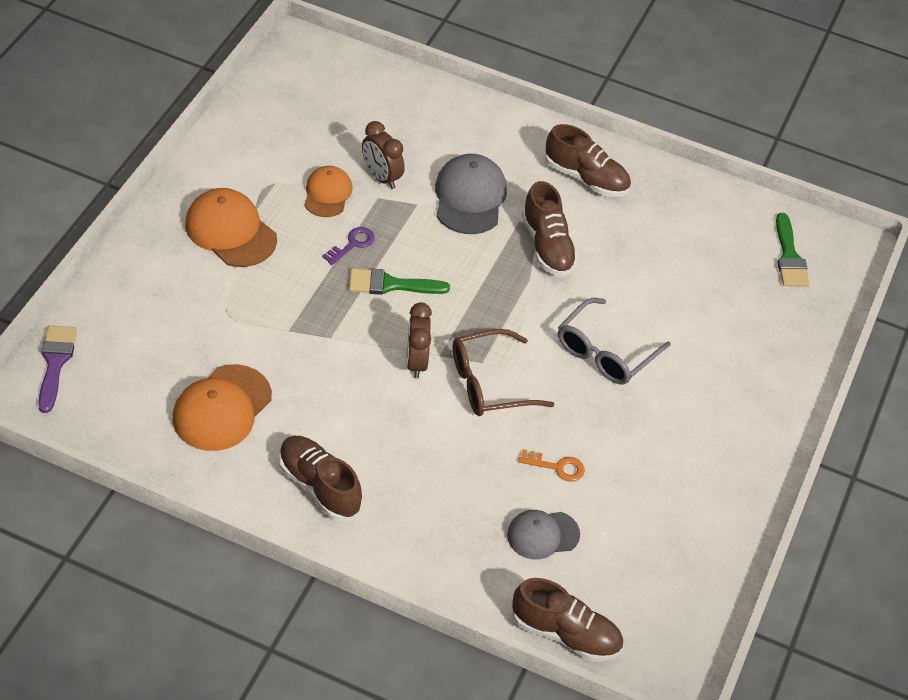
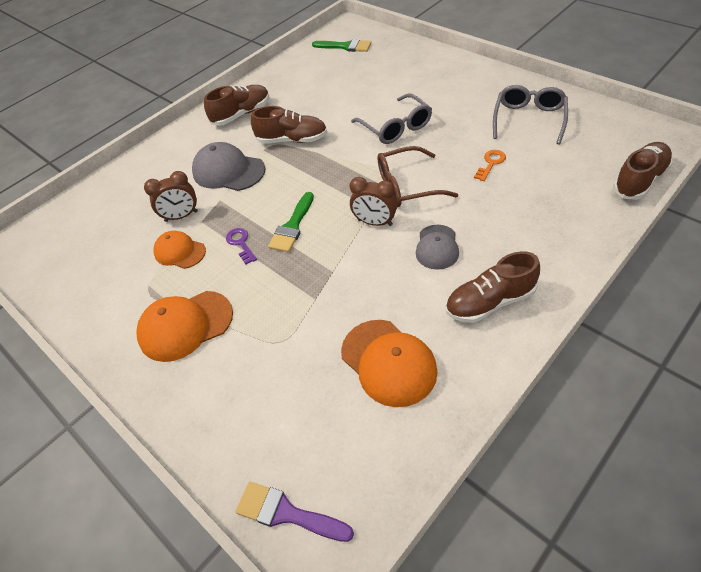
camera: 60 degrees left, 0 degrees up
(489, 383) = (407, 186): brown glasses -> brown glasses turned 75 degrees clockwise
(542, 535) = (551, 179): grey cap -> grey cap (437, 247)
(667, 503) = (529, 119): none -> grey glasses

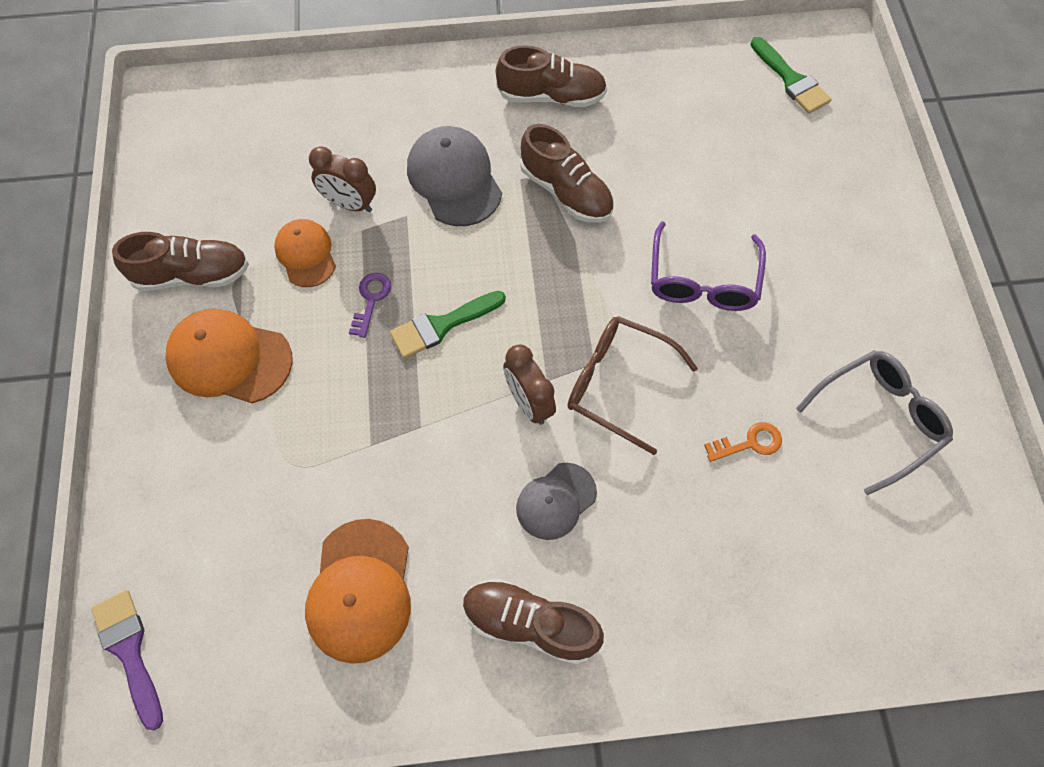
camera: 35 degrees right, 15 degrees up
(395, 127) = (702, 280): grey glasses -> purple glasses
(639, 180) = (896, 642): brown shoe -> brown shoe (192, 275)

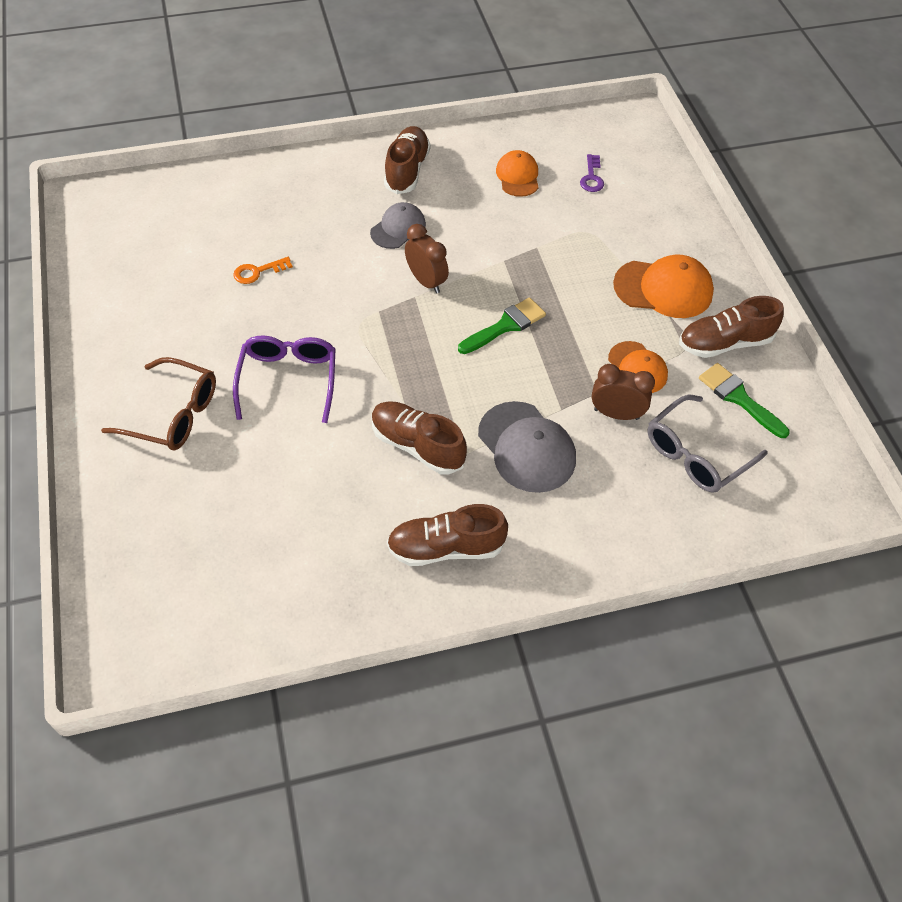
camera: 170 degrees right, 10 degrees down
(129, 651) = (646, 141): purple brush -> none
(360, 590) = (518, 176): orange cap -> orange cap, size x0.64
(371, 300) = (569, 338): purple key -> purple key (592, 177)
(530, 624) = (407, 170): brown shoe -> brown shoe turned 90 degrees counterclockwise
(618, 384) = (358, 299): brown glasses -> brown glasses (173, 414)
(791, 80) = (177, 599): green brush -> green brush (739, 398)
(878, 419) = (155, 294): grey glasses -> grey glasses (696, 454)

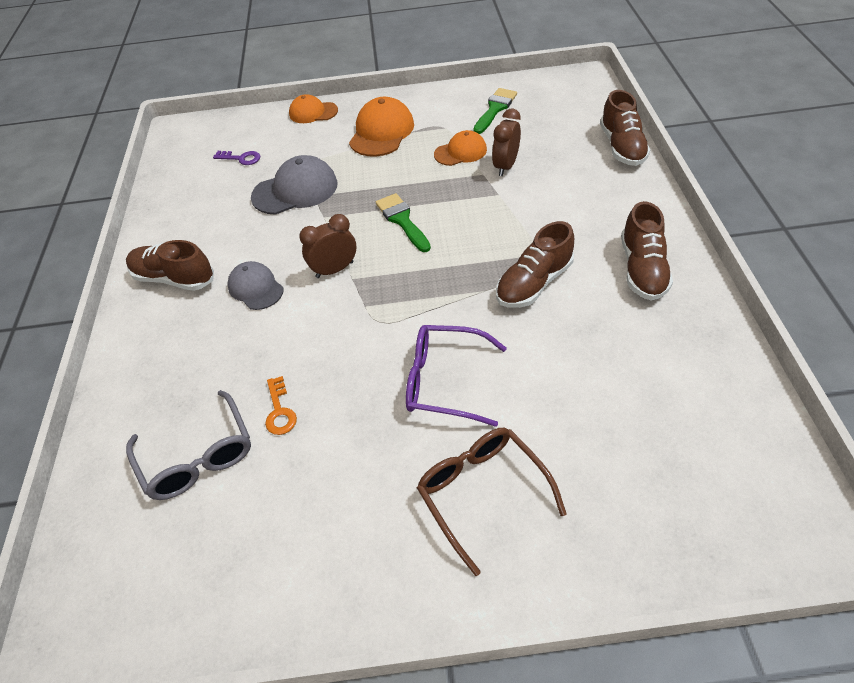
camera: 75 degrees left, 5 degrees down
(173, 414) = (482, 493): brown glasses -> brown glasses turned 60 degrees counterclockwise
(518, 176) = (219, 202): orange cap -> orange cap (313, 112)
(526, 447) = (537, 216): grey cap -> grey cap (295, 190)
(696, 454) = (545, 132): grey glasses -> grey glasses (198, 456)
(724, 343) = (442, 110): brown shoe -> brown shoe (622, 147)
(739, 398) = (495, 109): green brush -> green brush turned 150 degrees clockwise

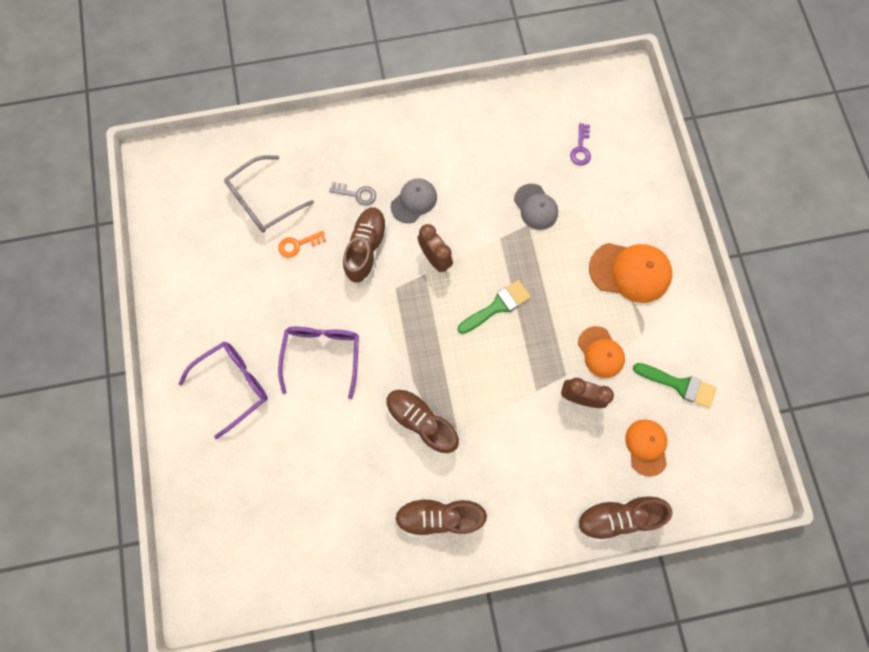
camera: 80 degrees right, 25 degrees up
(174, 278) = (423, 137): brown shoe -> brown shoe (366, 248)
(226, 344) = (357, 194): none -> grey key
(295, 190) = (535, 207): grey cap -> grey cap, size x0.64
(313, 112) = (661, 199): orange cap -> orange cap (646, 447)
(482, 493) = (233, 385): brown glasses -> purple glasses

